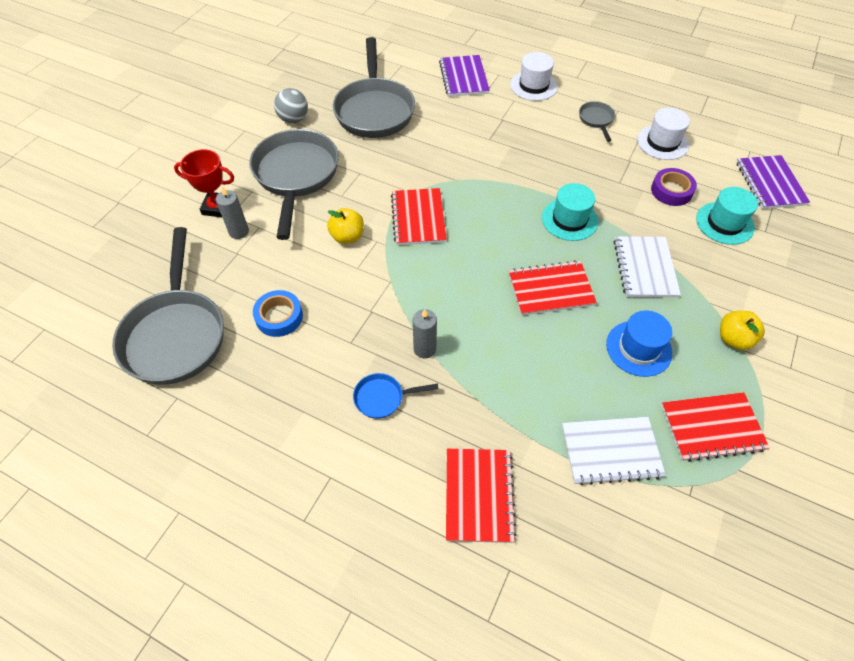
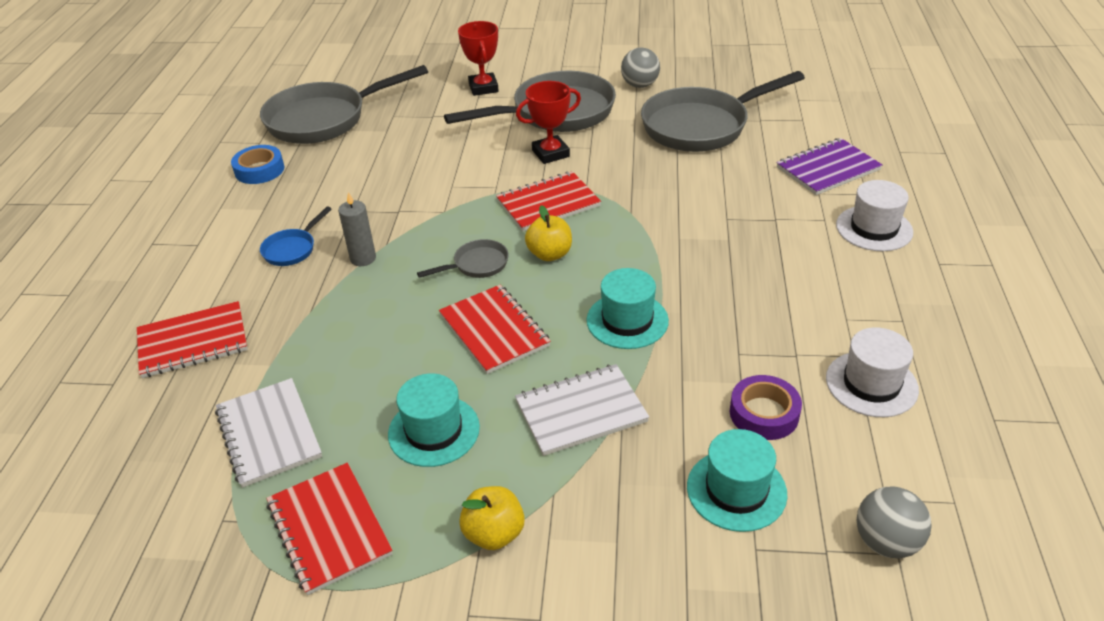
camera: 70 degrees right, 15 degrees down
(239, 232) = (459, 108): grey candle -> none
(279, 317) = (366, 162): blue tape -> blue tape (259, 170)
(347, 237) = (491, 167): yellow apple -> yellow apple (550, 254)
(352, 197) = (550, 153): none -> red trophy
(383, 398) = (292, 249): blue pan -> blue pan turned 120 degrees counterclockwise
(596, 120) = (857, 303): grey pan -> grey pan (477, 265)
(638, 348) = (434, 431): blue hat -> turquoise hat
(770, 183) = (886, 542): purple notebook -> grey ball

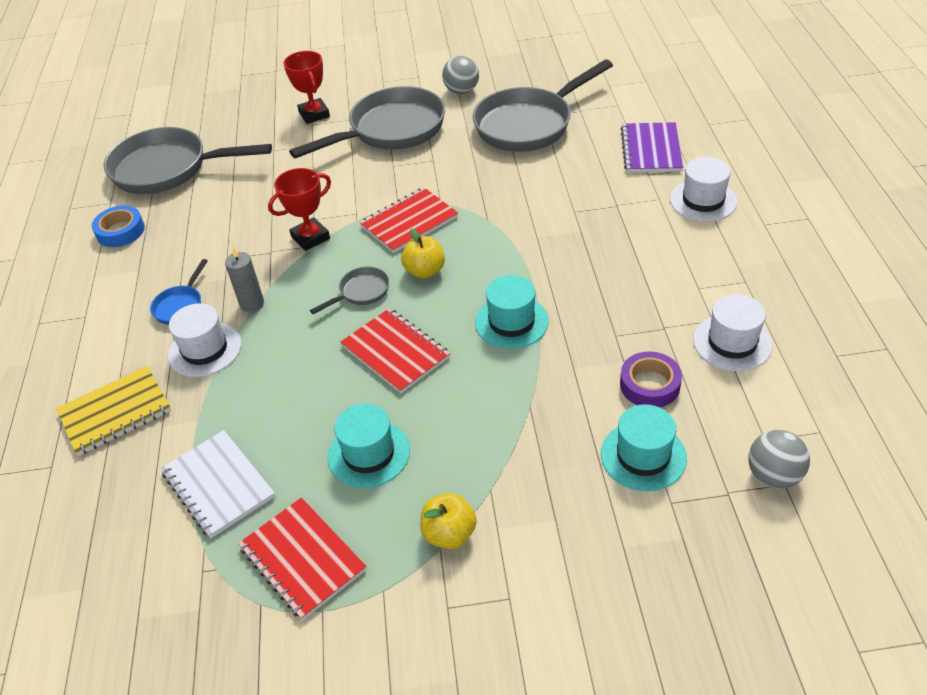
camera: 10 degrees left, 5 degrees up
(193, 342) = (115, 412): red notebook -> yellow notebook
(301, 295) = (205, 349): none -> white hat
(324, 119) = (168, 169): grey pan -> grey pan turned 45 degrees clockwise
(550, 153) = (397, 172): red trophy -> red trophy (310, 237)
(581, 411) = (493, 412): white notebook -> none
(827, 169) = (651, 150): purple notebook -> purple notebook turned 45 degrees counterclockwise

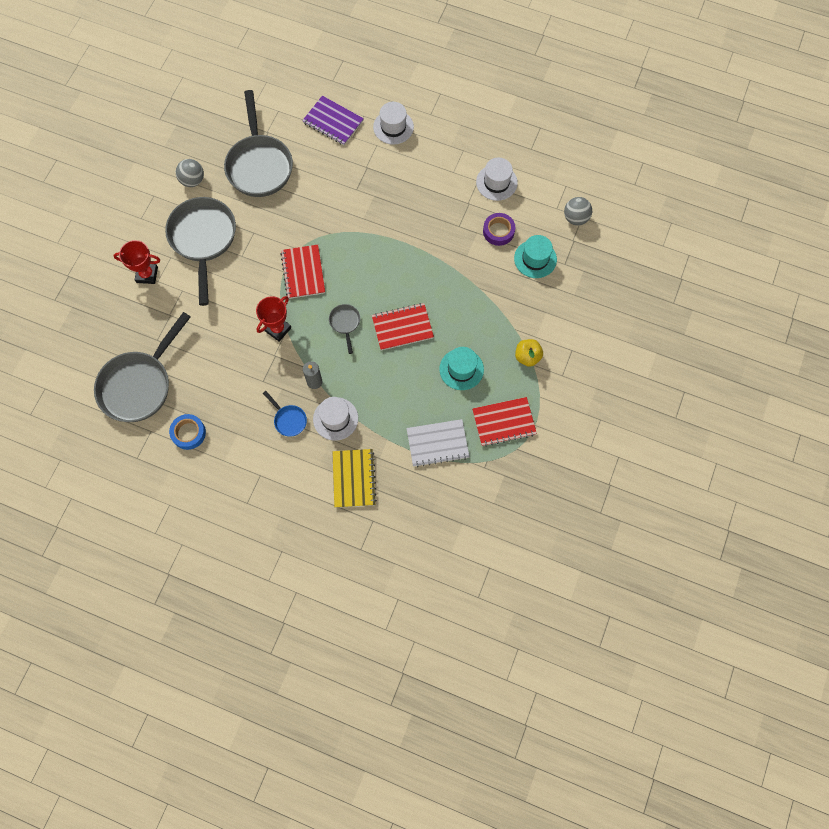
camera: 65 degrees left, 25 degrees up
(310, 237) = (278, 329): red trophy -> red trophy turned 45 degrees clockwise
(425, 271) = (351, 285): yellow apple -> none
(511, 322) = (418, 265): turquoise hat -> none

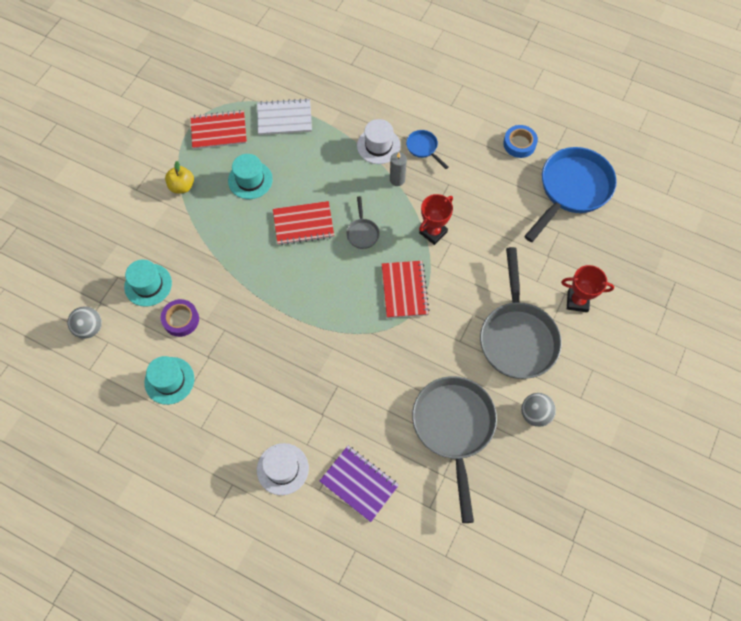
camera: 175 degrees left, 5 degrees down
(139, 385) = (571, 190): grey pan -> blue pan
(354, 478) = (365, 96): yellow notebook -> none
(496, 182) = (169, 380): white hat -> turquoise hat

